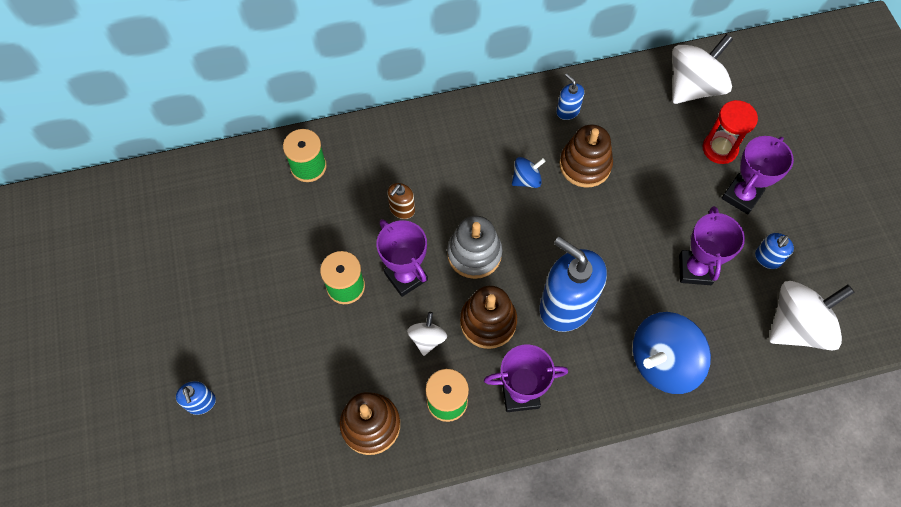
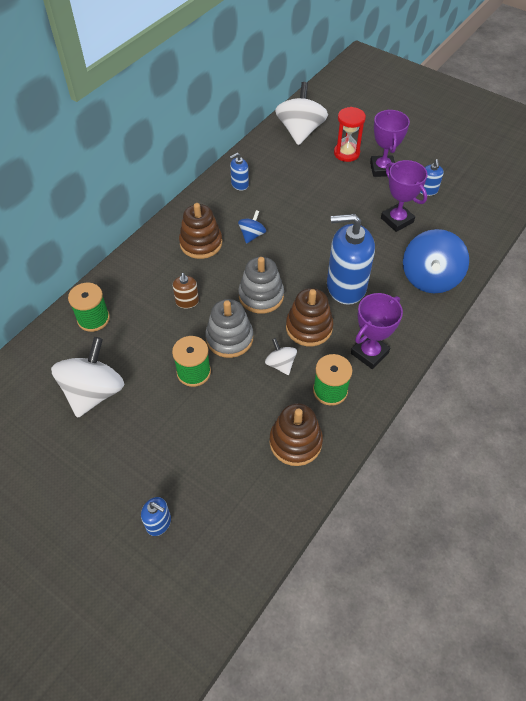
camera: 40 degrees left, 10 degrees down
(406, 276) = (229, 338): purple trophy -> grey stacking toy
(568, 111) = (239, 184): blue soap dispenser -> blue soap dispenser turned 45 degrees counterclockwise
(585, 165) = (279, 206): brown stacking toy -> brown stacking toy (201, 243)
(797, 326) = (477, 213): white spinning top -> white spinning top (94, 392)

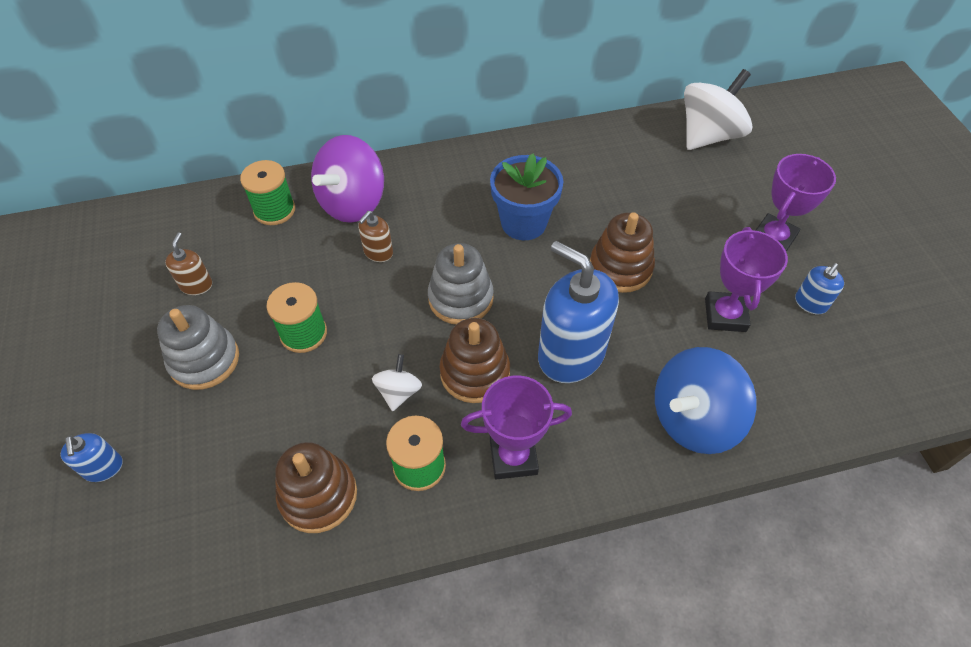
camera: 40 degrees right, 0 degrees up
(94, 392) = (196, 285): white spinning top -> brown soap dispenser
(139, 284) = (353, 203): none -> purple spinning top
(201, 243) = (459, 198): brown stacking toy -> brown stacking toy (620, 268)
(229, 338) = (377, 323): grey stacking toy -> grey stacking toy (204, 360)
(239, 184) = (570, 157): blue soap dispenser -> none
(252, 235) = (523, 223): blue spinning top -> blue flower pot
(346, 153) = (743, 193): red hourglass -> none

